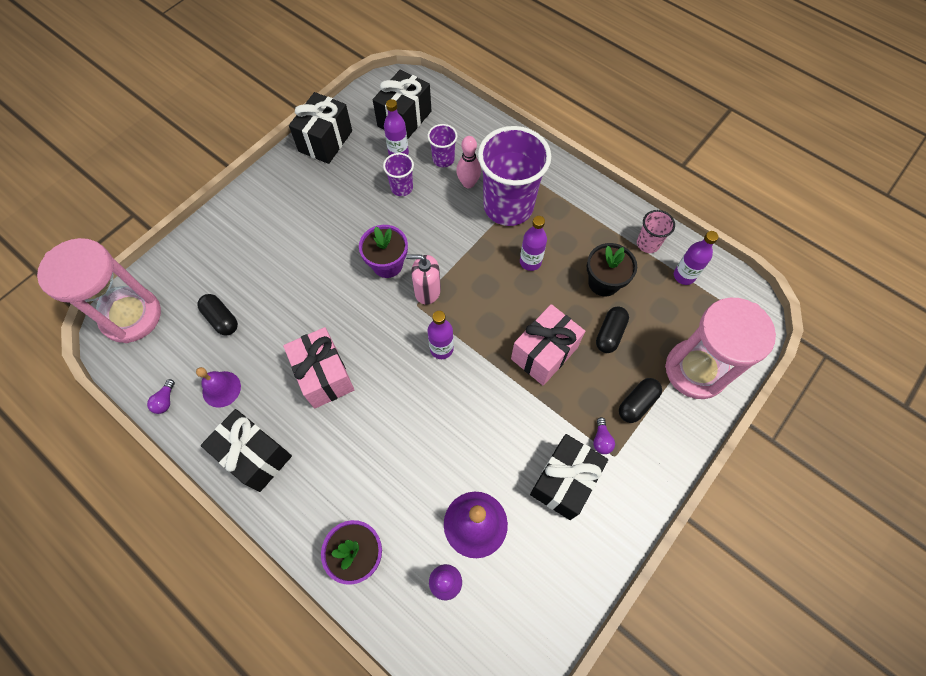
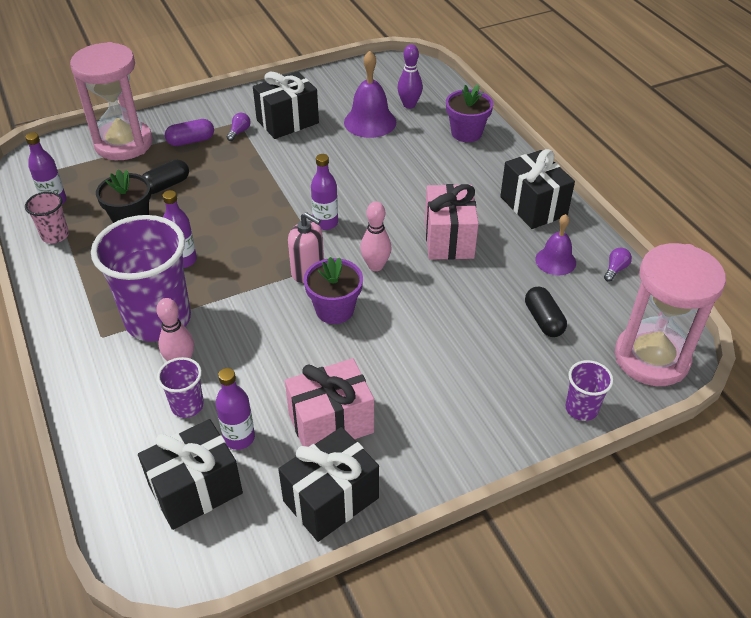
camera: 155 degrees left, 20 degrees down
(375, 319) = (375, 266): none -> pink bowling pin
(401, 188) = (265, 388): purple cup -> purple cup (581, 408)
(544, 353) = (236, 191): pink gift -> pink gift (331, 423)
(637, 403) = (191, 141): black capsule -> purple capsule

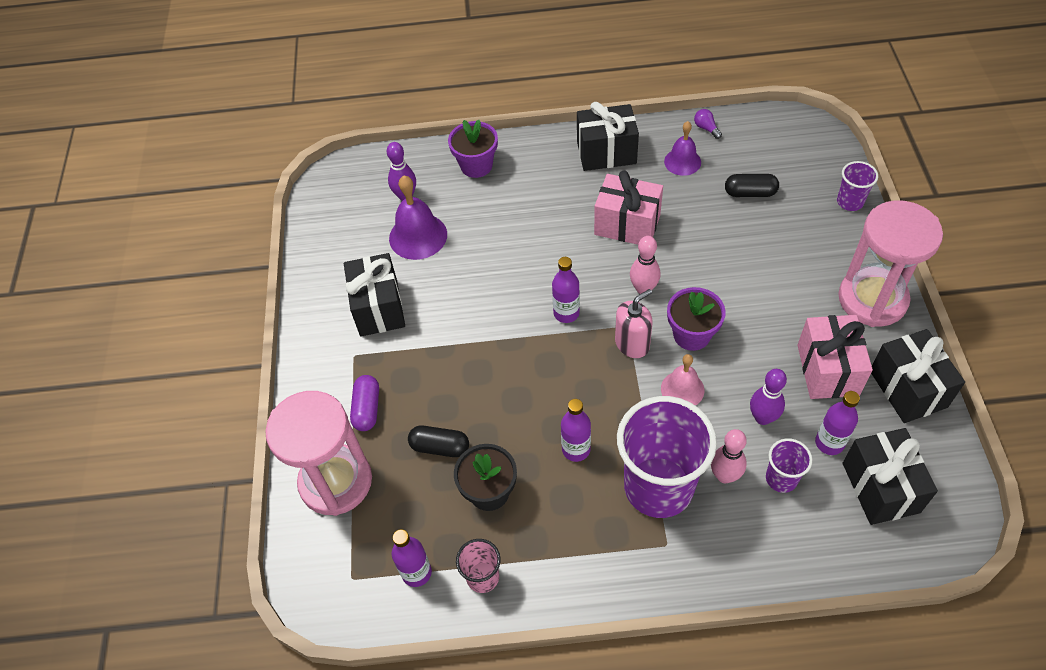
camera: 65 degrees left, 10 degrees up
(166, 185) = (440, 447): black capsule -> black capsule turned 60 degrees counterclockwise
(239, 132) = (374, 357): purple light bulb -> none
(254, 379) = (762, 417): none -> purple bowling pin
(268, 315) = (682, 389): none -> pink bell
(651, 358) = (809, 143): pink hourglass -> pink hourglass (872, 299)

